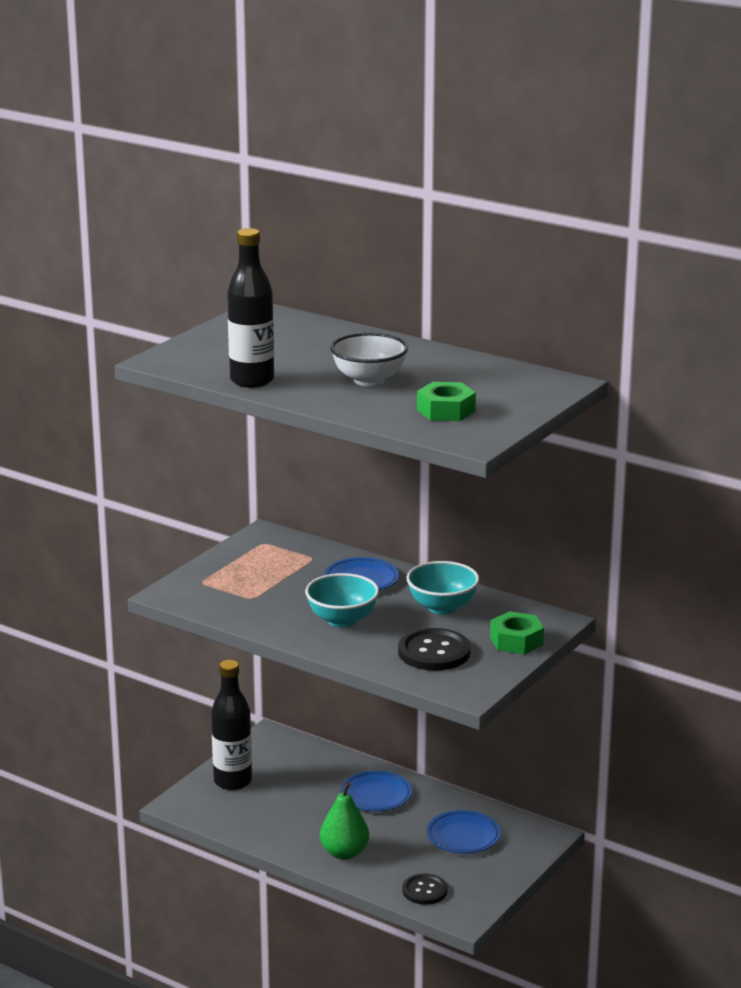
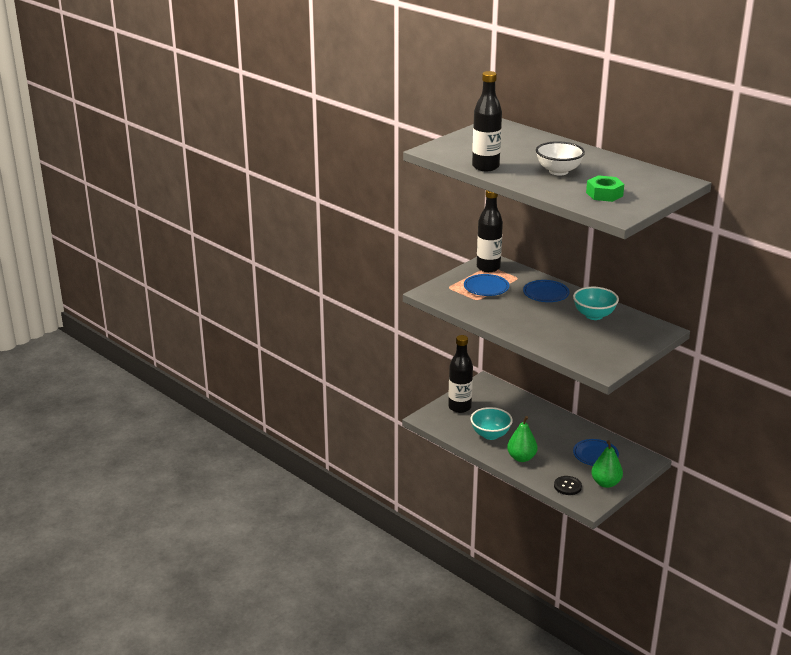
camera: 10 degrees right, 5 degrees up
(262, 545) = (488, 267): none -> black bottle
(342, 620) = (531, 318): turquoise bowl -> turquoise bowl (490, 435)
(376, 795) = (545, 424): blue plate -> blue plate (486, 288)
(434, 652) = (585, 343): black button -> none
(485, 879) = (605, 483): none -> green pear
(516, 641) = (638, 340): green nut -> none

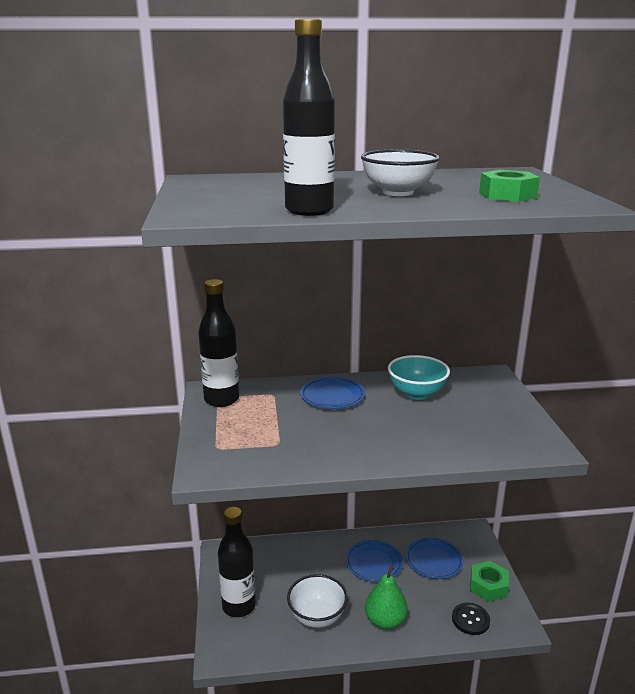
camera: 50 degrees left, 5 degrees down
(486, 288) = (261, 424): blue plate -> blue plate (374, 563)
(490, 435) = (317, 617): turquoise bowl -> white bowl
(605, 483) = (488, 586): green pear -> green nut

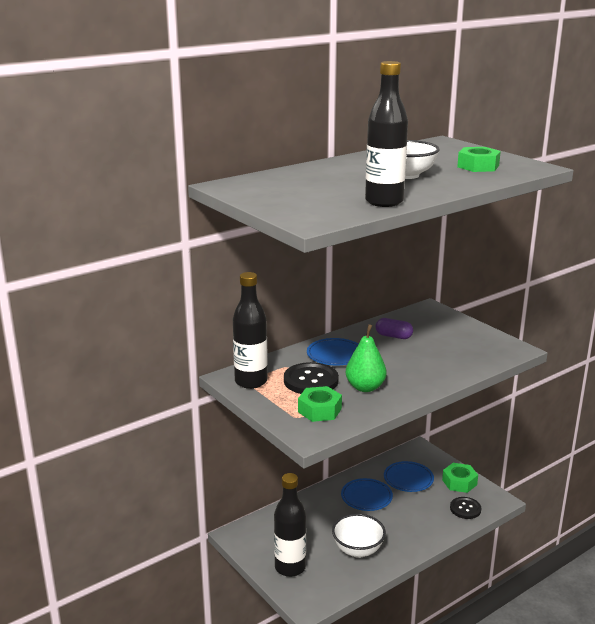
camera: 30 degrees left, 0 degrees up
(247, 448) = (319, 410): none -> green nut
(277, 415) = (311, 380): none -> black button
(385, 621) = (409, 533): green pear -> green pear (365, 387)
(416, 394) = (393, 336): turquoise bowl -> purple capsule

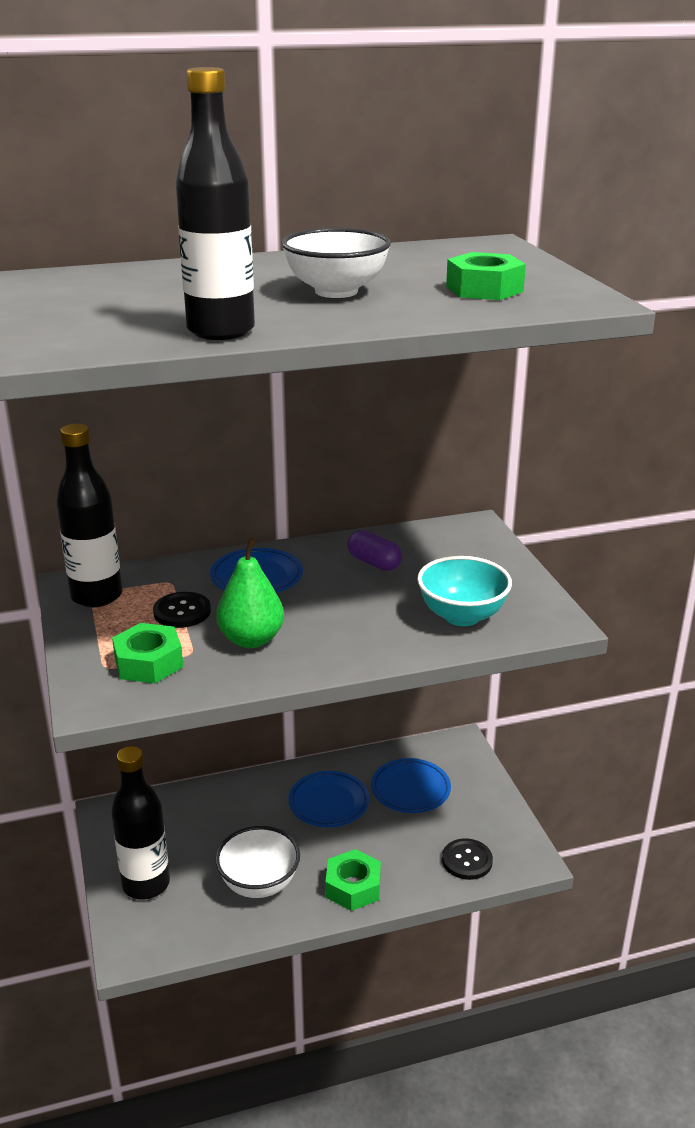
camera: 20 degrees right, 5 degrees up
(311, 380) = (182, 612): black button -> black button, size x0.65
(459, 482) = (487, 814): green nut -> green nut (353, 887)
(466, 355) = (462, 616): none -> turquoise bowl

